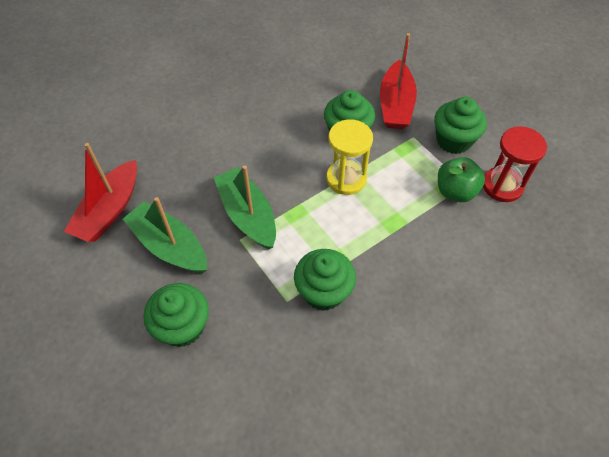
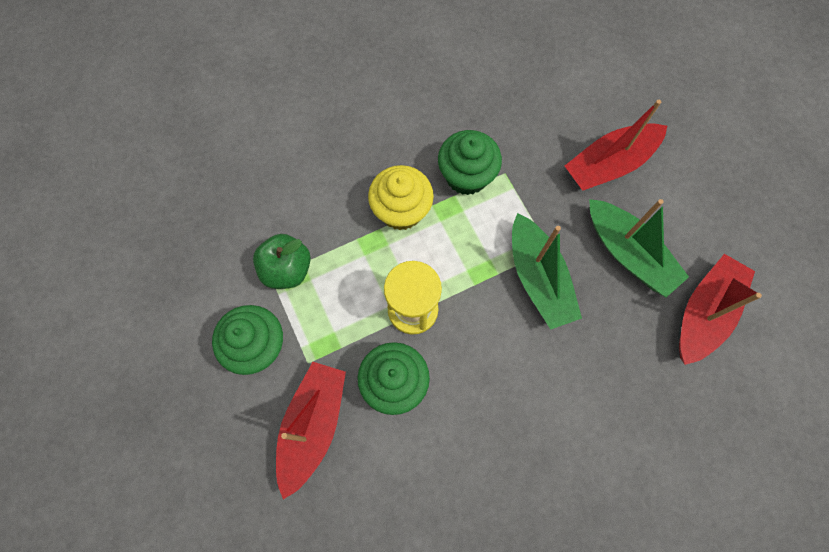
camera: 170 degrees left, 15 degrees up
(183, 326) = (609, 164): green cupcake -> red boat
(376, 251) = (401, 210): none -> yellow cupcake
(502, 186) = (228, 267): red hourglass -> none

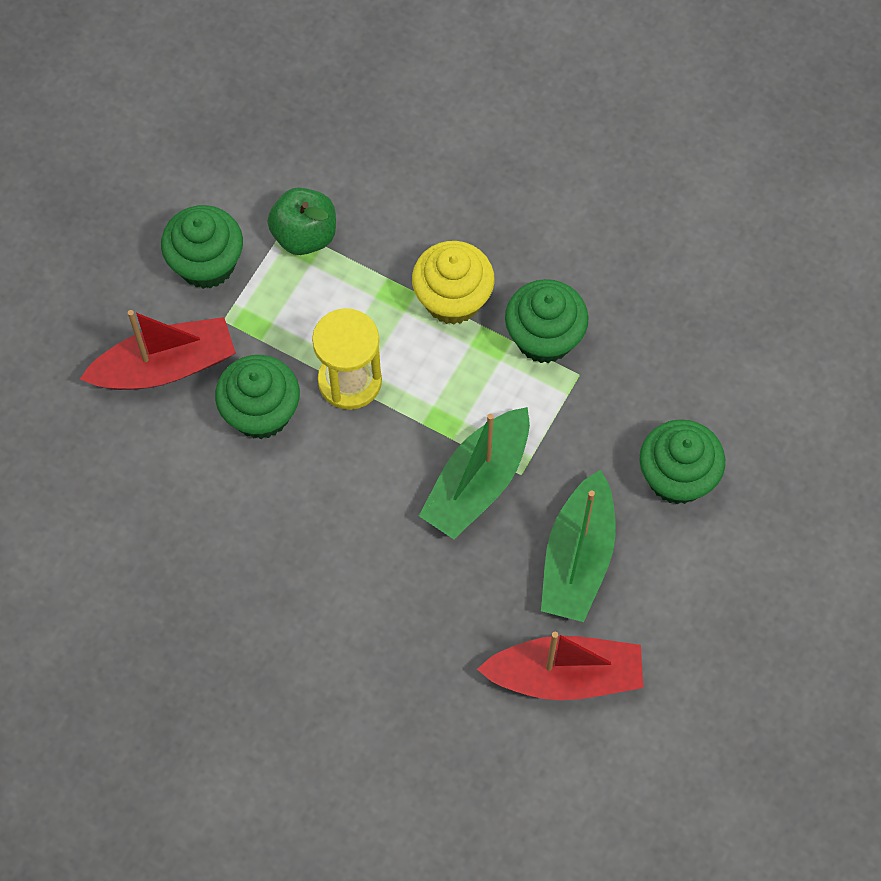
camera: 55 degrees right, 5 degrees down
(609, 164) = (677, 477): red boat -> green cupcake

